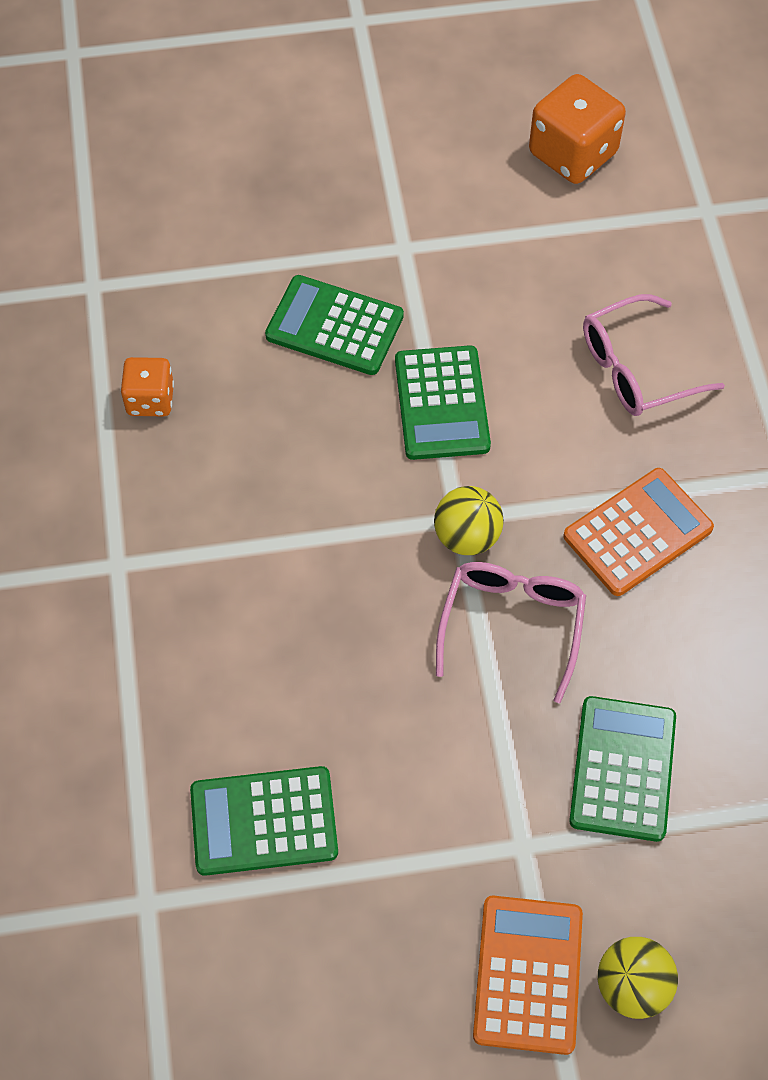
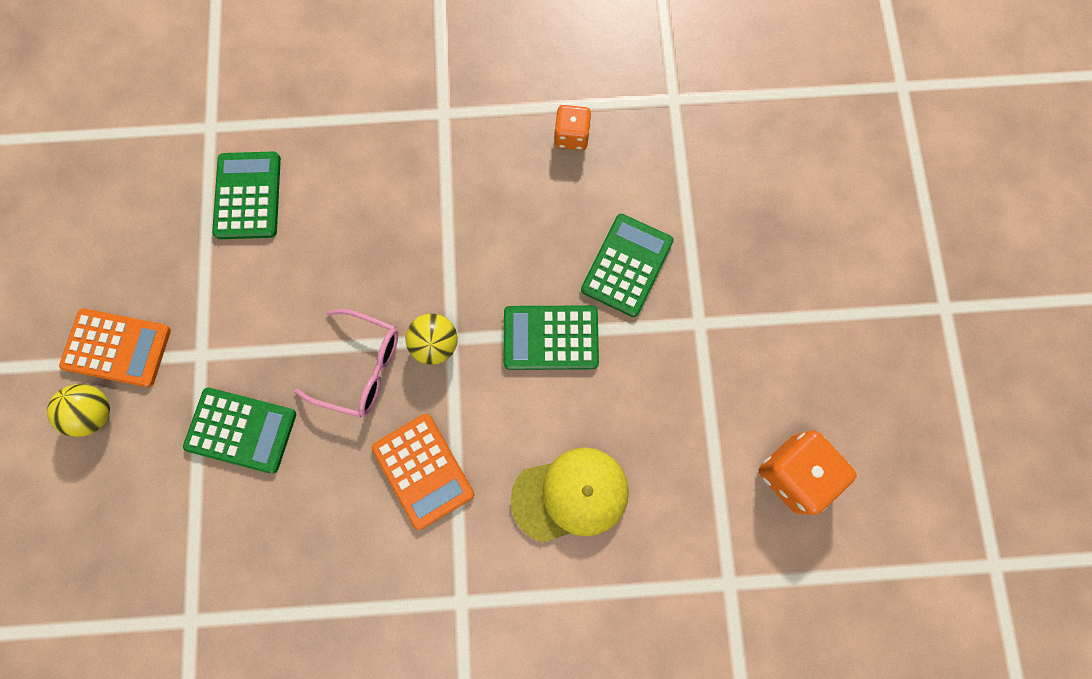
camera: 95 degrees right, 15 degrees up
(637, 368) = (570, 495): pink glasses -> yellow cap

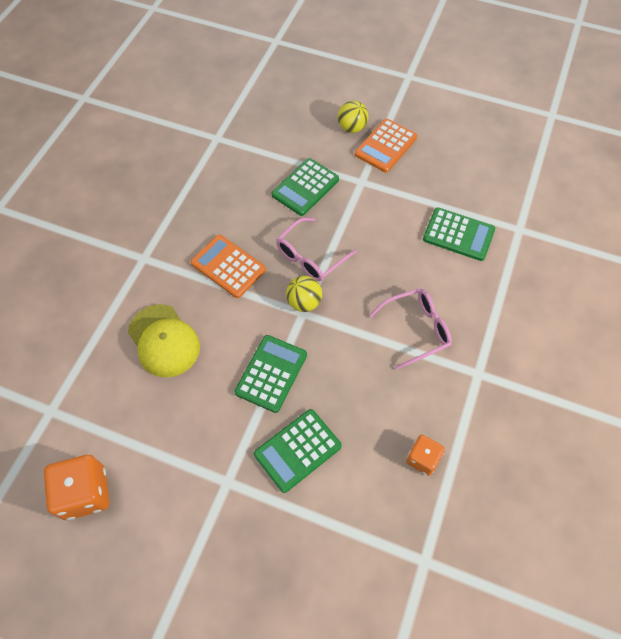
camera: 115 degrees right, 15 degrees down
(415, 197) = (416, 329): none -> pink glasses
(423, 471) = (228, 266): orange calculator -> orange calculator turned 45 degrees clockwise
(570, 495) = (164, 341): yellow cap -> yellow cap turned 45 degrees counterclockwise
(627, 265) = (297, 450): green calculator -> green calculator turned 90 degrees clockwise

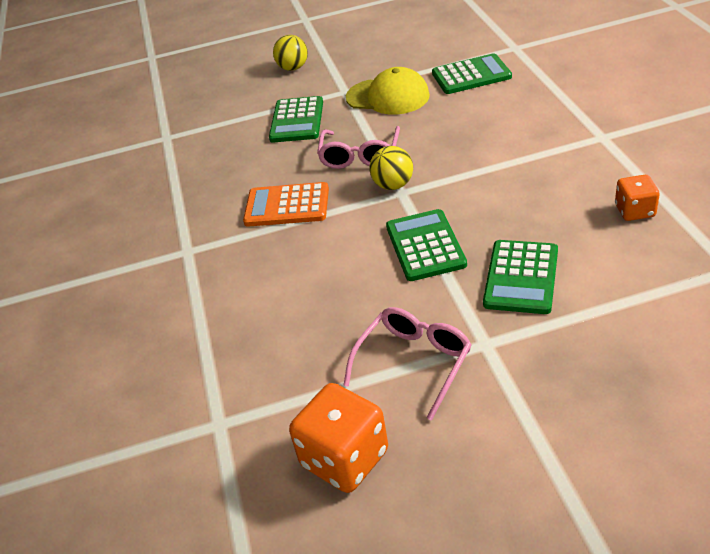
camera: 30 degrees left, 20 degrees down
(164, 341) = (285, 291): yellow cap -> yellow cap (388, 97)
(385, 146) = (338, 62): orange calculator -> none
(416, 329) = (515, 143): pink glasses -> pink glasses (413, 364)

